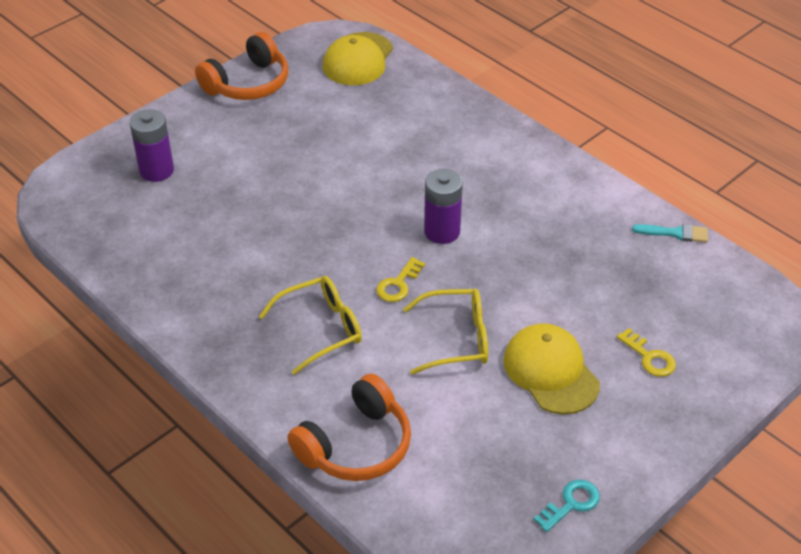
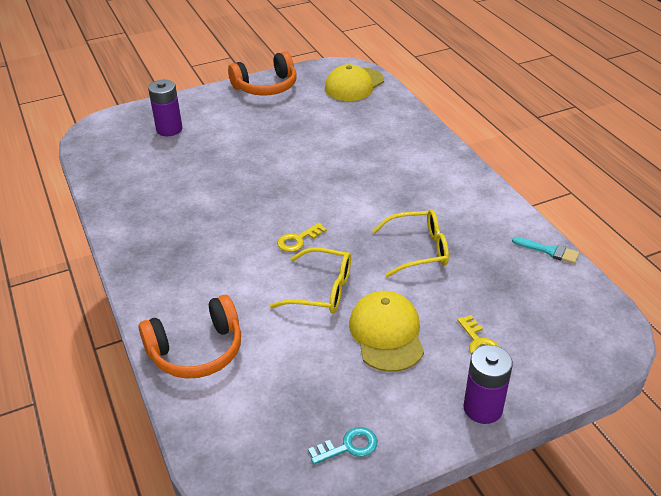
camera: 20 degrees right, 5 degrees down
(321, 328) = (221, 258): yellow glasses -> yellow glasses (419, 250)
(442, 231) = (353, 210): purple battery -> purple battery (482, 408)

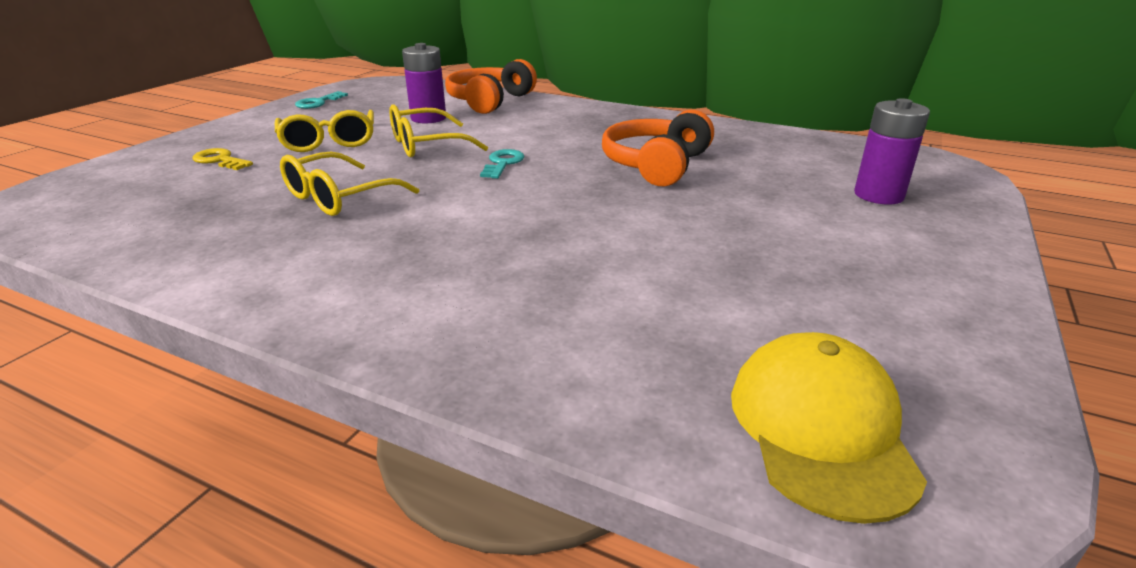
camera: 140 degrees right, 10 degrees down
(266, 87) = (953, 319): orange headphones -> orange headphones (656, 165)
(298, 240) = (503, 163): yellow key -> turquoise key
(386, 334) = (329, 142): yellow cap -> yellow glasses
(482, 408) = (206, 135): purple battery -> purple battery (428, 118)
(549, 251) = (117, 253): turquoise brush -> none

